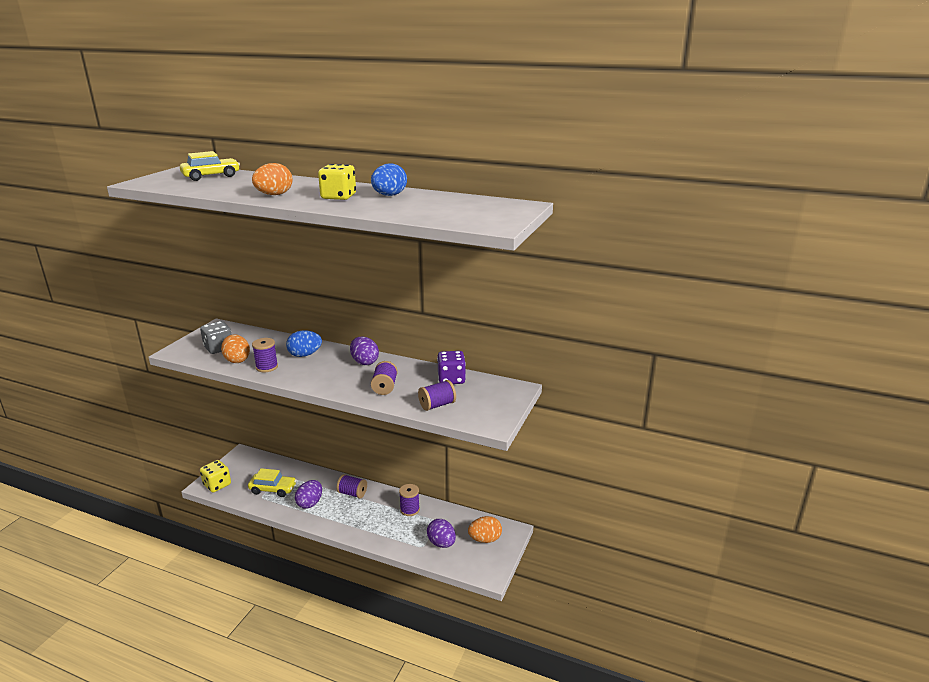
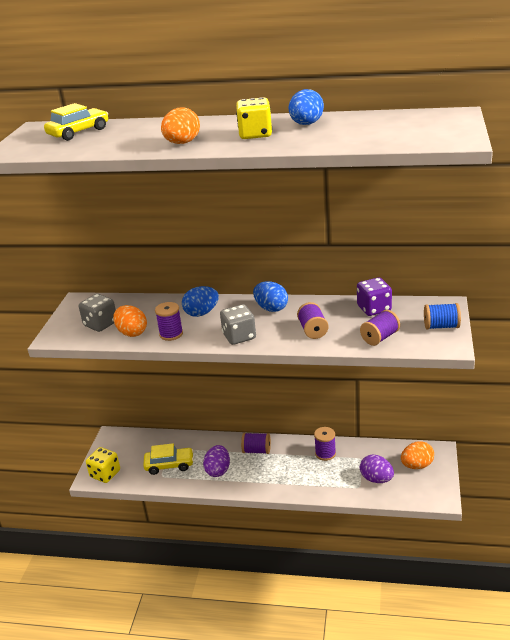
camera: 10 degrees left, 5 degrees up
(319, 380) = (239, 336): none -> grey dice
(364, 362) = (271, 308): purple egg -> blue egg
(498, 406) = (441, 326): none -> blue spool

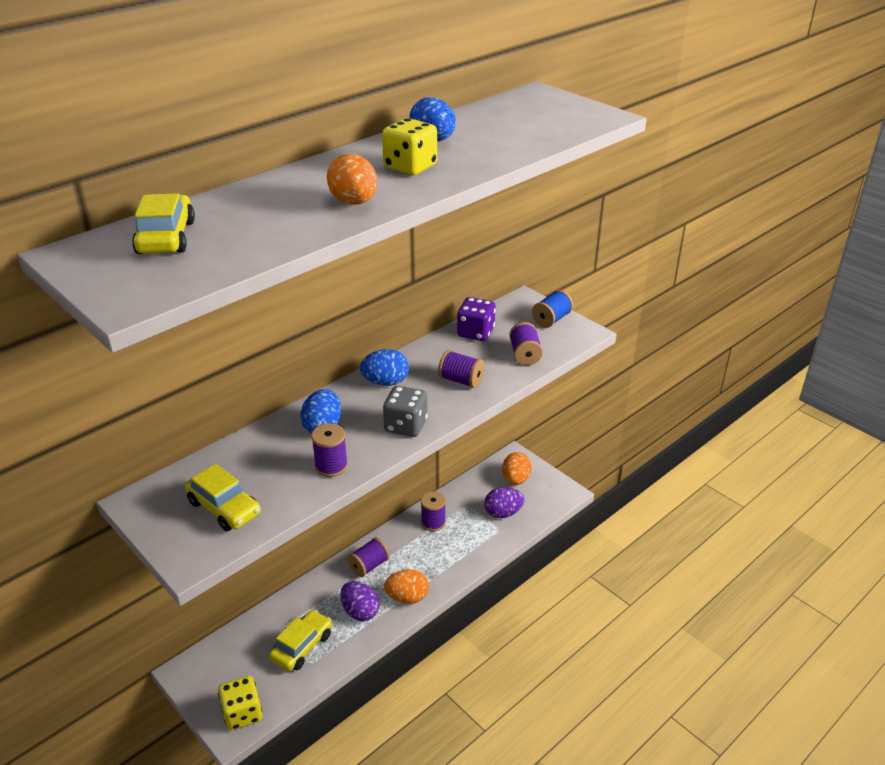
camera: 55 degrees left, 5 degrees up
(100, 324) = (224, 508): grey dice -> yellow car
(132, 333) = (283, 492): orange egg -> orange egg (407, 597)

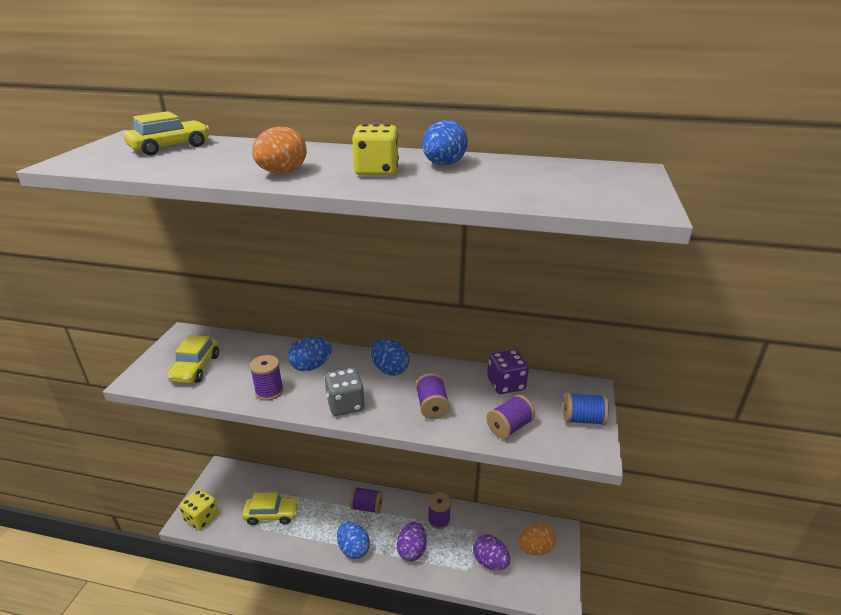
camera: 55 degrees right, 5 degrees down
(360, 611) = (321, 528): purple egg -> purple egg (412, 550)
(407, 597) = (353, 549): orange egg -> blue egg

